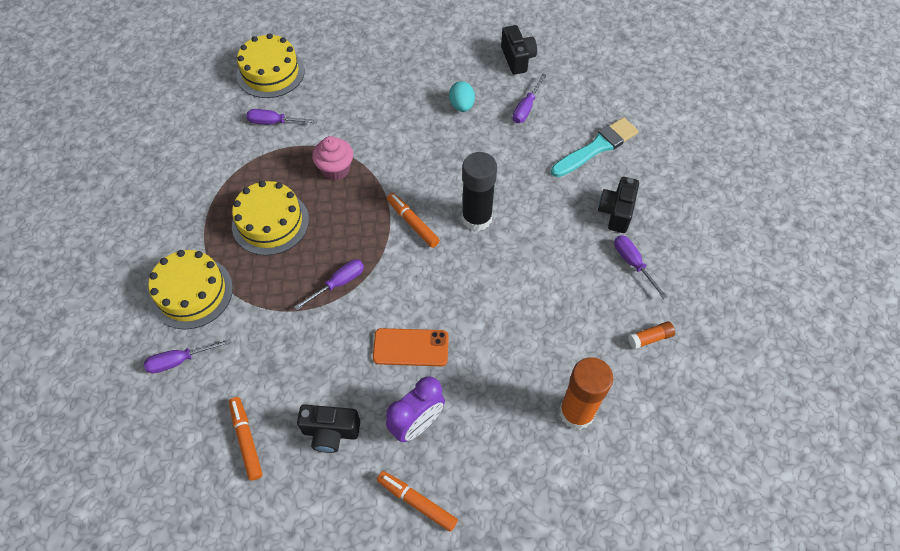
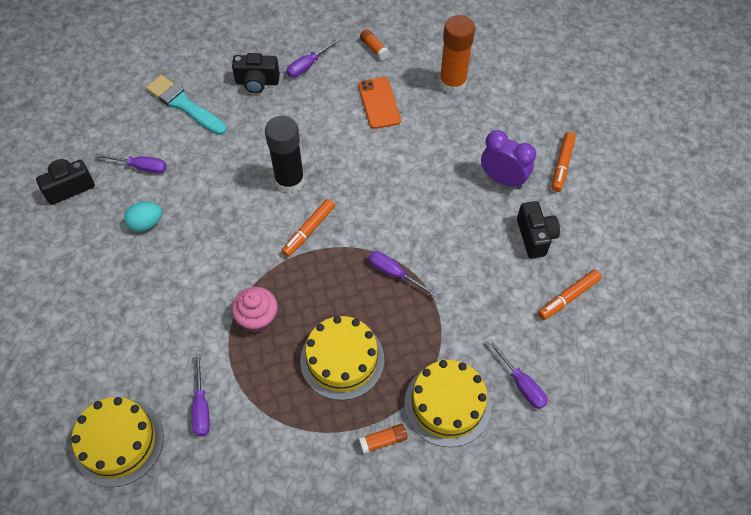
camera: 105 degrees left, 0 degrees up
(186, 236) = (383, 440): none -> orange glue stick
(411, 347) = (438, 200): orange phone -> orange phone (379, 103)

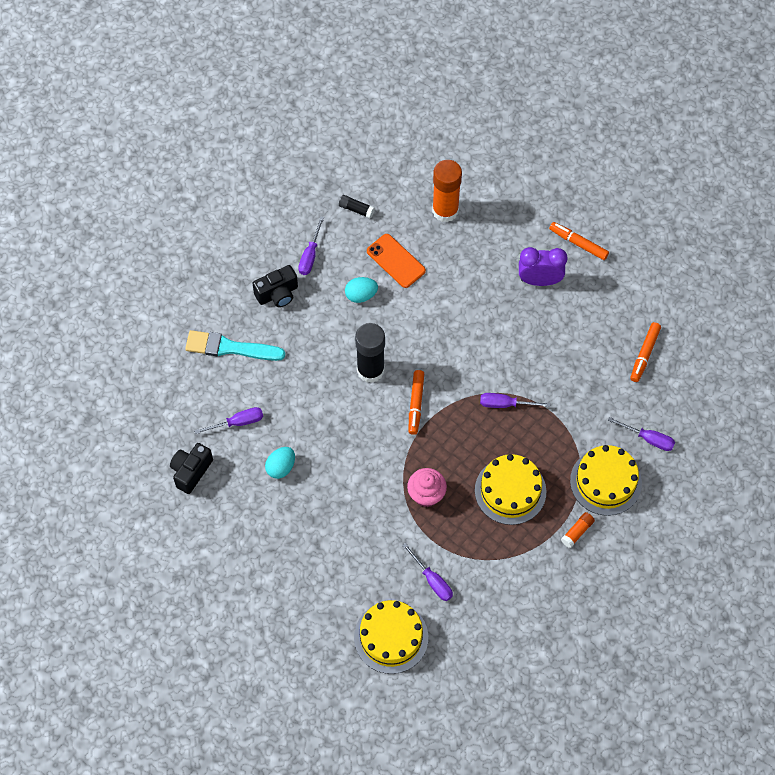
camera: 30 degrees left, 5 degrees up
(327, 116) = (361, 295): none -> turquoise egg
(374, 48) = (356, 209): orange glue stick -> black glue stick
(535, 237) = (593, 317): black camera -> none
(562, 165) = (578, 243): orange marker -> orange marker turned 135 degrees clockwise

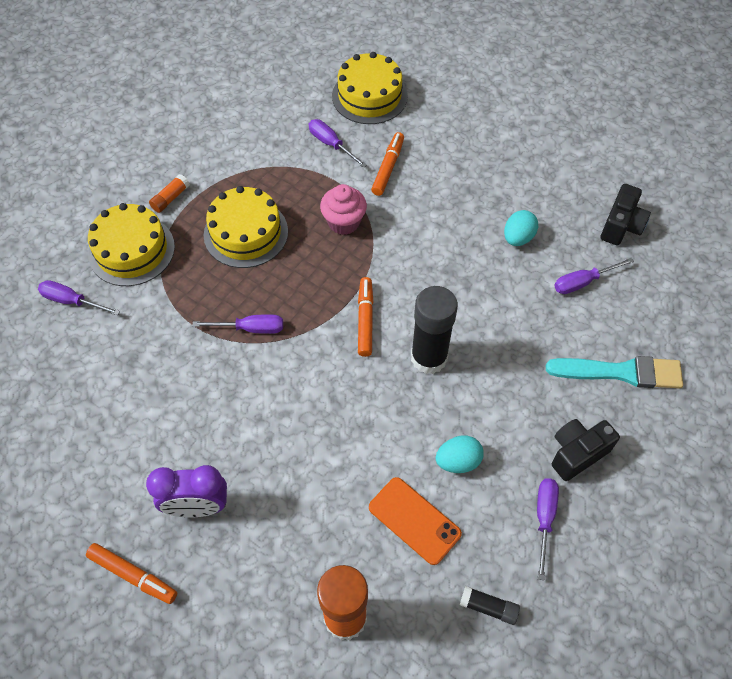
camera: 175 degrees right, 5 degrees down
(644, 354) = (58, 407): orange marker -> orange marker (388, 168)

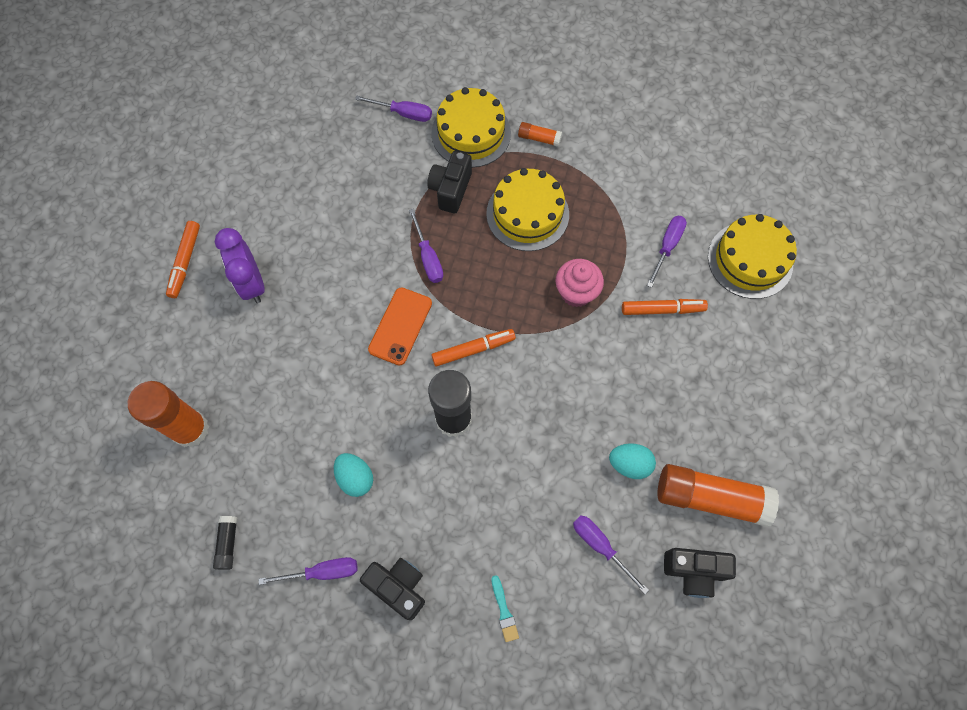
camera: 70 degrees right, 10 degrees up
(72, 301) = (403, 113): purple screwdriver -> purple screwdriver turned 105 degrees clockwise
(185, 287) = (450, 190): none -> black camera
(414, 520) = (288, 457): orange phone -> orange phone (400, 326)
(564, 194) = (710, 498): none -> orange glue stick
(621, 372) = (504, 611): turquoise brush -> turquoise brush, size x0.45

